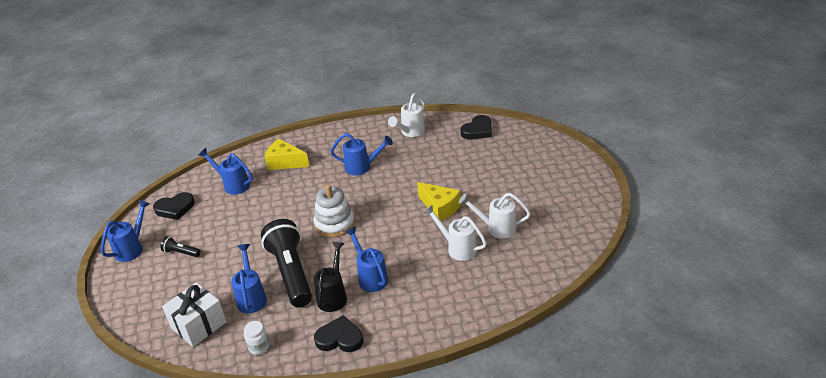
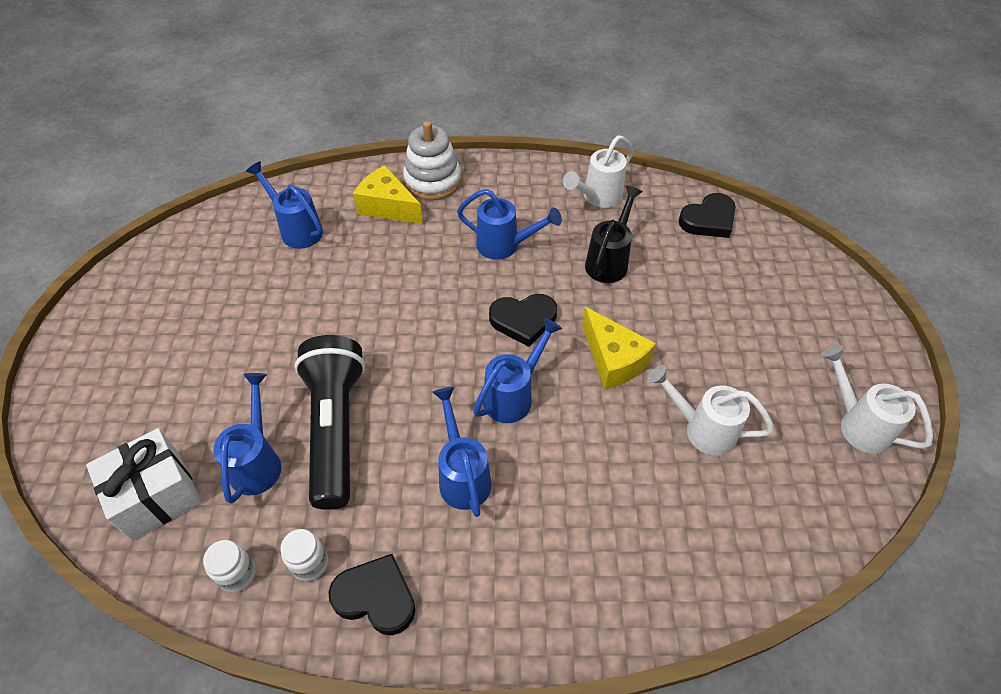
camera: 10 degrees right, 15 degrees up
(132, 248) = (110, 310): blue watering can -> blue watering can (514, 395)
(175, 208) = (198, 251): black heart -> black heart (523, 320)
(181, 252) = (178, 339): black flashlight -> none
(298, 333) = (309, 563): none -> white jar
(333, 295) = (391, 497): black watering can -> black watering can (609, 261)
(335, 224) = (432, 346): white stacking toy -> white stacking toy (433, 181)
(457, 248) = (625, 454): white watering can -> white watering can (857, 424)

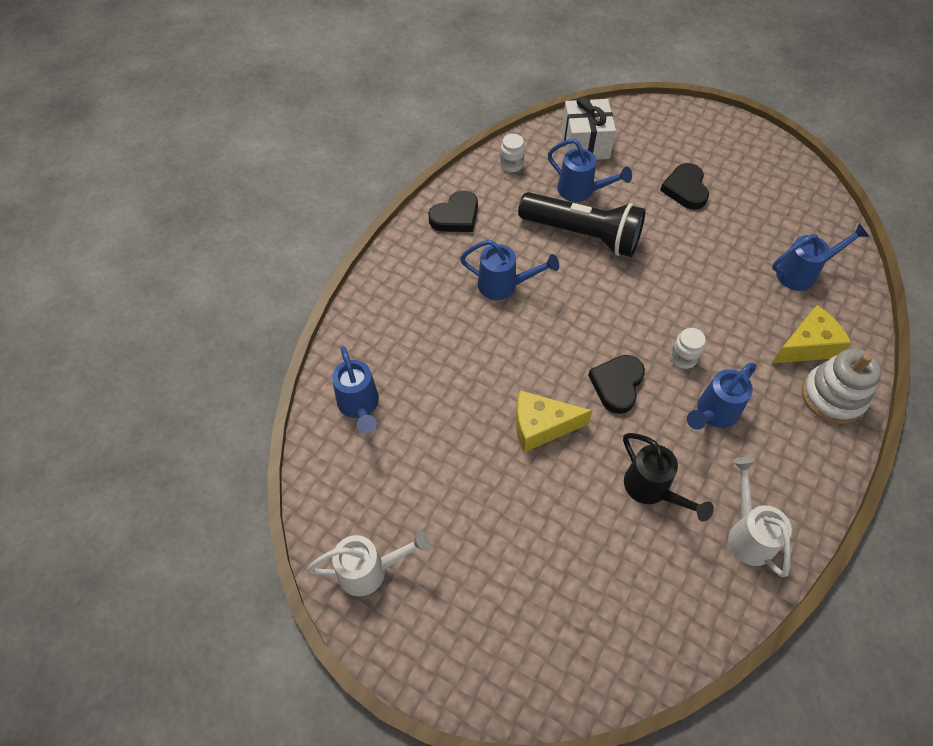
camera: 120 degrees right, 5 degrees up
(309, 563) = (496, 195): white jar -> white jar (683, 358)
(514, 395) = (549, 343): blue watering can -> blue watering can (359, 406)
(701, 429) = (443, 448): white watering can -> none
(708, 220) = (665, 626): black heart -> black heart (685, 189)

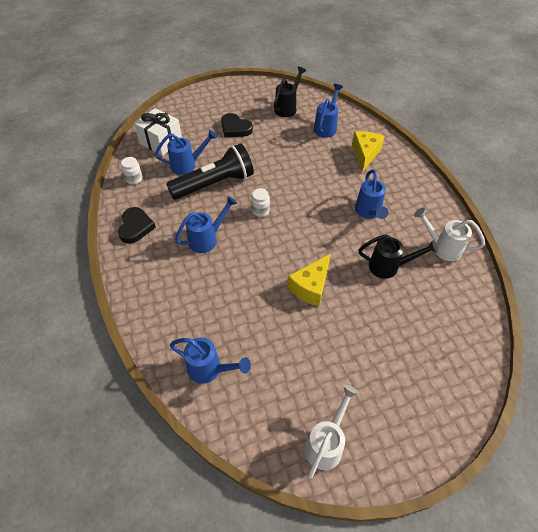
camera: 50 degrees left, 5 degrees down
(617, 385) = (317, 236): black heart -> none
(683, 358) = (328, 200): white jar -> white jar (260, 211)
(784, 211) = (287, 107): none -> black watering can
(833, 396) = (398, 165): white stacking toy -> none

